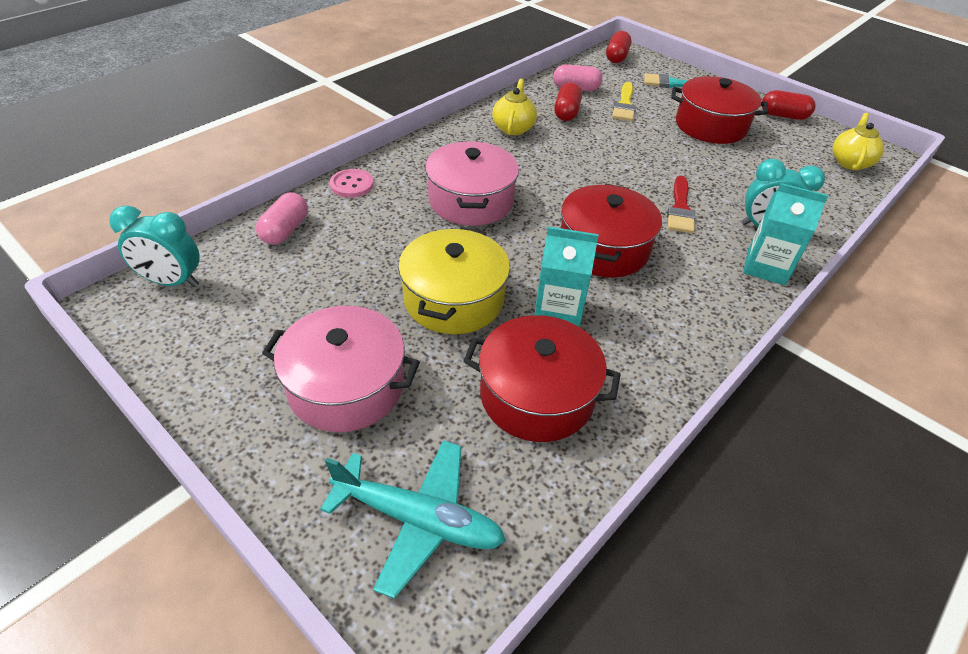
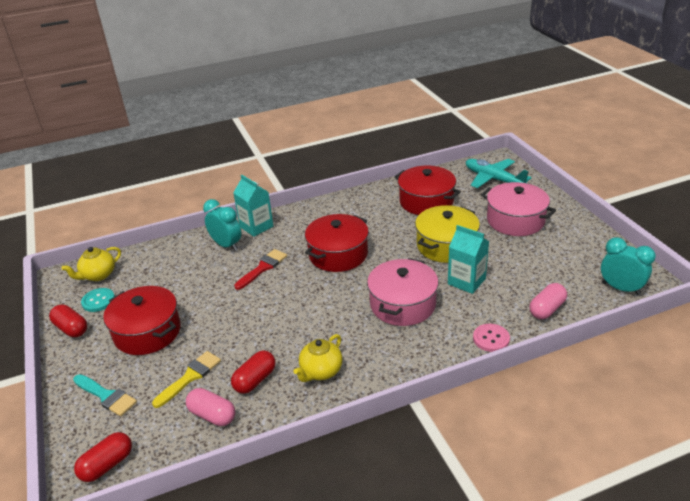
camera: 150 degrees left, 10 degrees down
(558, 311) = (391, 229): turquoise carton -> turquoise carton (466, 281)
(802, 140) = (98, 301): none -> turquoise button

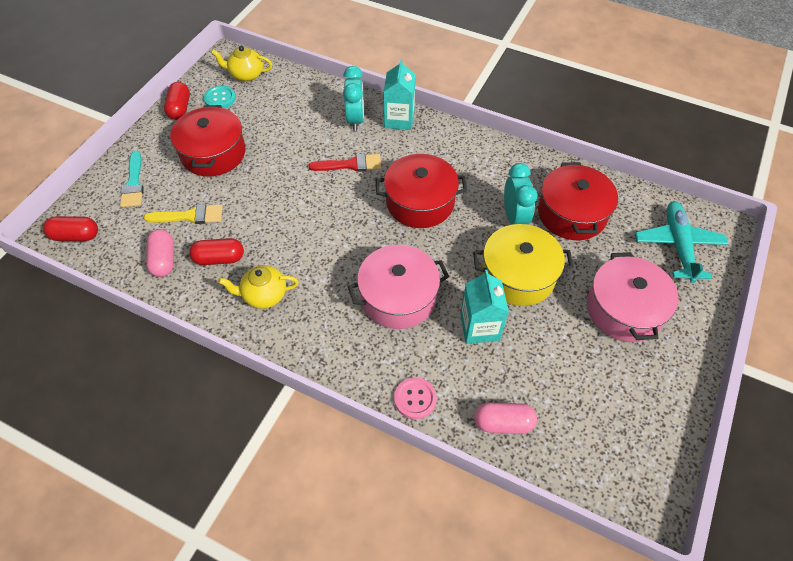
camera: 45 degrees right, 20 degrees up
(621, 288) = (606, 477): turquoise clock -> turquoise clock (514, 217)

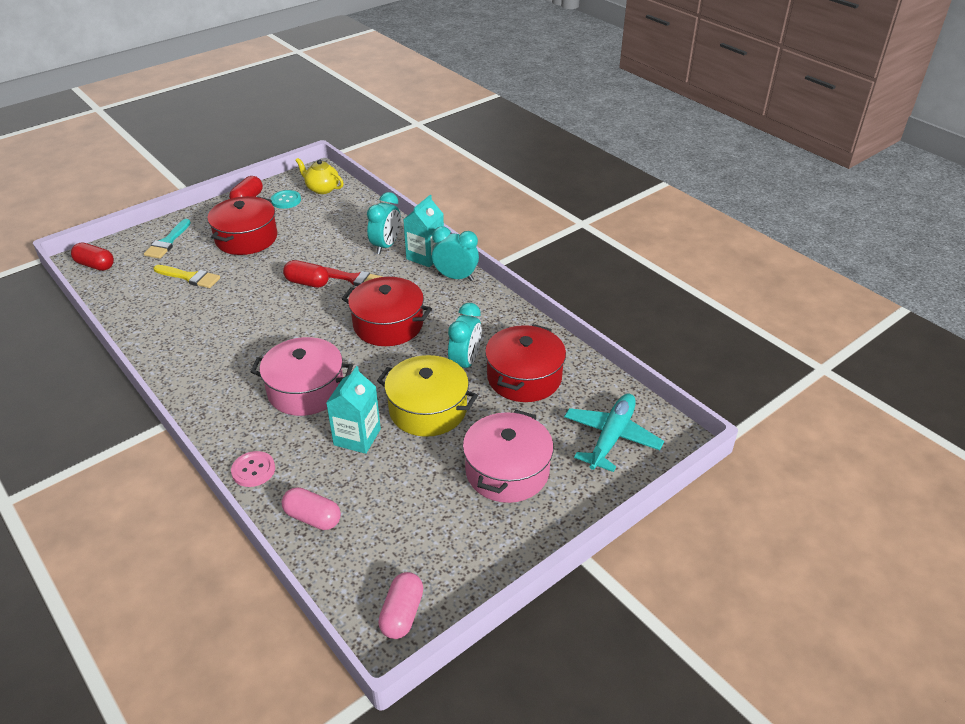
camera: 25 degrees right, 15 degrees down
(163, 260) = (144, 301): pink capsule -> pink capsule (402, 614)
(219, 258) = (186, 314): red capsule -> red capsule (307, 282)
(264, 295) = (198, 351): yellow teapot -> none
(442, 133) = (455, 277): none -> turquoise clock

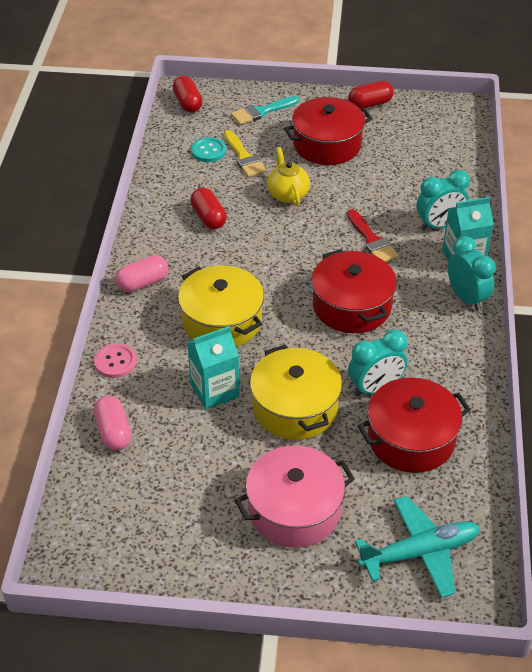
camera: 45 degrees right, 5 degrees up
(286, 200) = (402, 123): turquoise button -> turquoise button (208, 151)
(306, 390) = (222, 321): pink pot -> yellow pot
(307, 282) = (330, 220): red capsule -> red capsule (208, 217)
(322, 189) = (448, 129): yellow teapot -> yellow teapot (288, 194)
(402, 614) = (90, 555): pink capsule -> pink capsule (143, 283)

